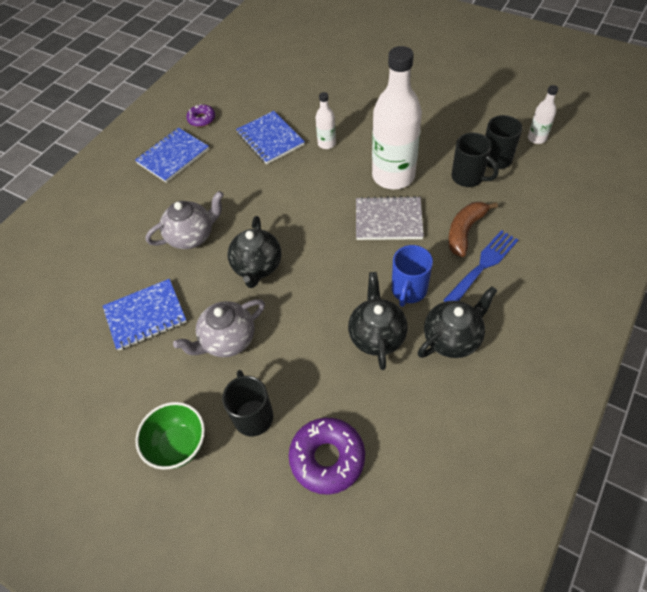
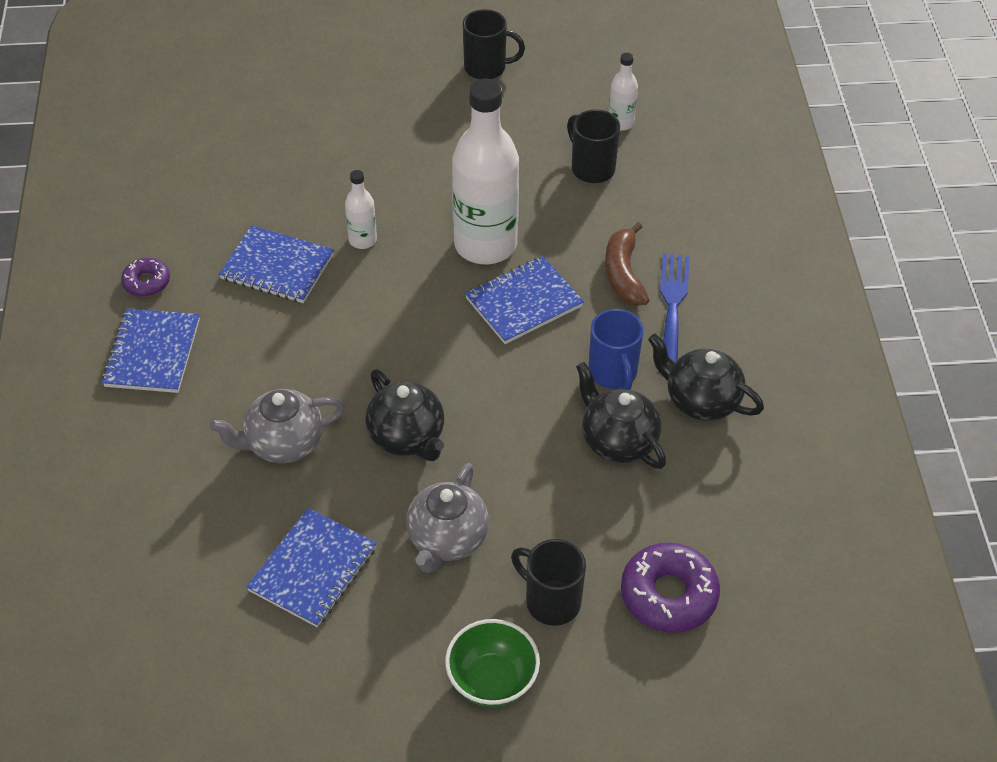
camera: 40 degrees left, 5 degrees down
(192, 236) = (283, 443): grey teapot -> grey teapot turned 135 degrees counterclockwise
(388, 220) = (523, 302): grey notebook -> blue notebook
(452, 338) = (701, 400): black teapot -> black teapot turned 75 degrees counterclockwise
(468, 177) = (577, 206): black mug -> black mug (486, 68)

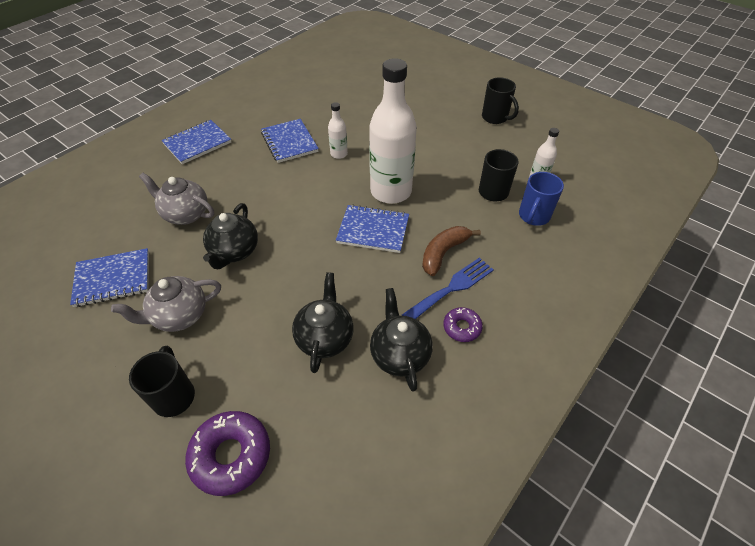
camera: 45 degrees right, 0 degrees up
(147, 282) = (235, 116): purple donut -> purple donut (462, 327)
(492, 681) = (90, 411): green bowl -> none
(613, 373) = (371, 299): blue mug -> blue mug (533, 216)

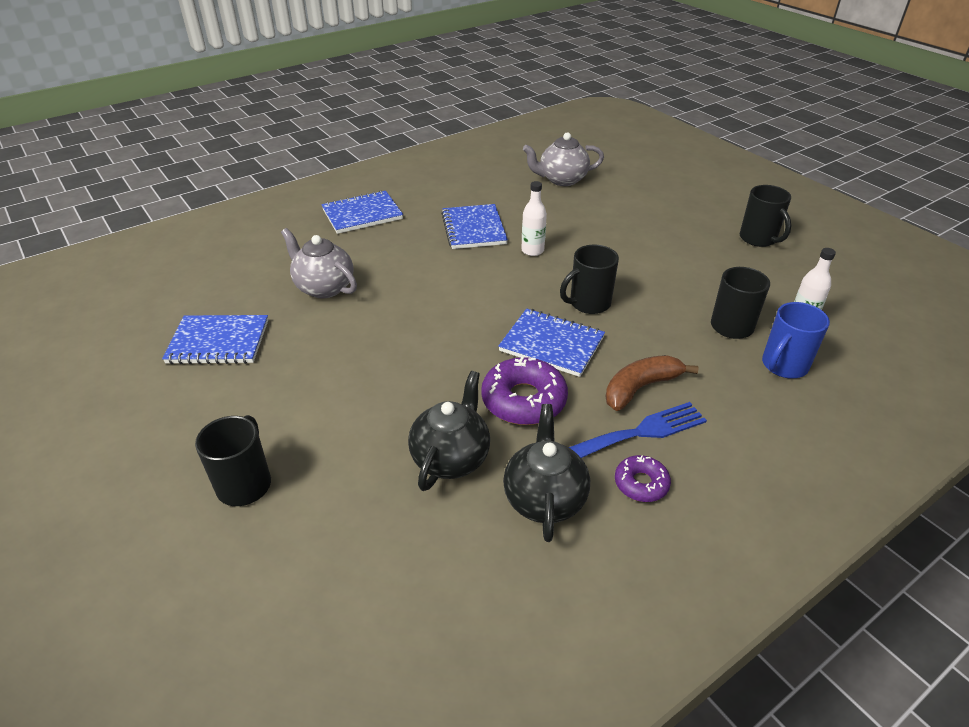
camera: 15 degrees right, 10 degrees down
(179, 316) = (280, 396): grey teapot -> grey teapot (562, 180)
(231, 455) = (290, 568): purple donut -> purple donut (524, 400)
(234, 252) = (368, 338): black teapot -> none
(391, 191) = (588, 303): white bottle -> black mug

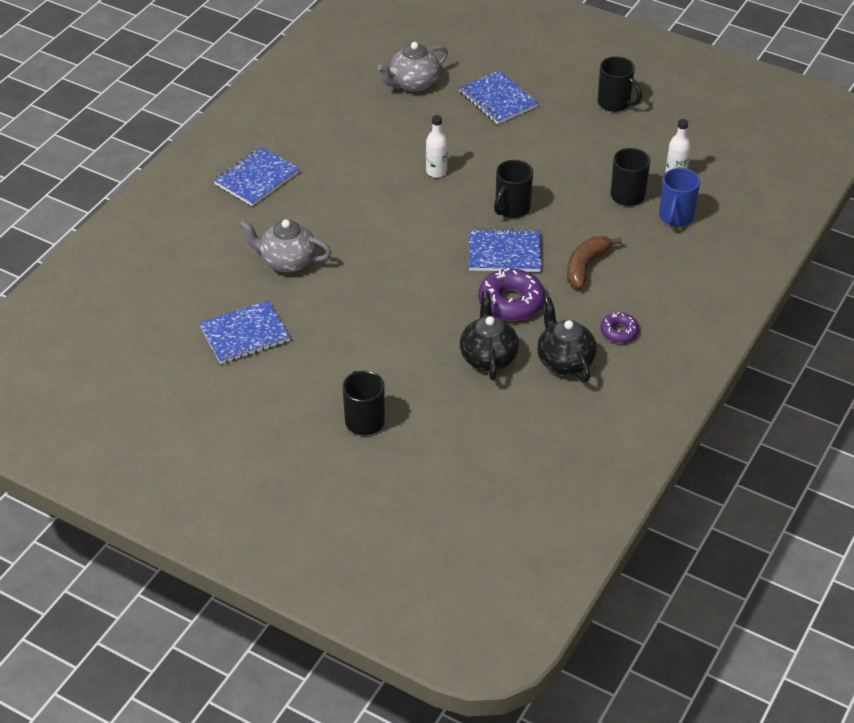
camera: 25 degrees left, 5 degrees up
(473, 229) = (370, 164): blue notebook -> blue notebook (498, 99)
(640, 432) = (602, 298): blue fork -> none

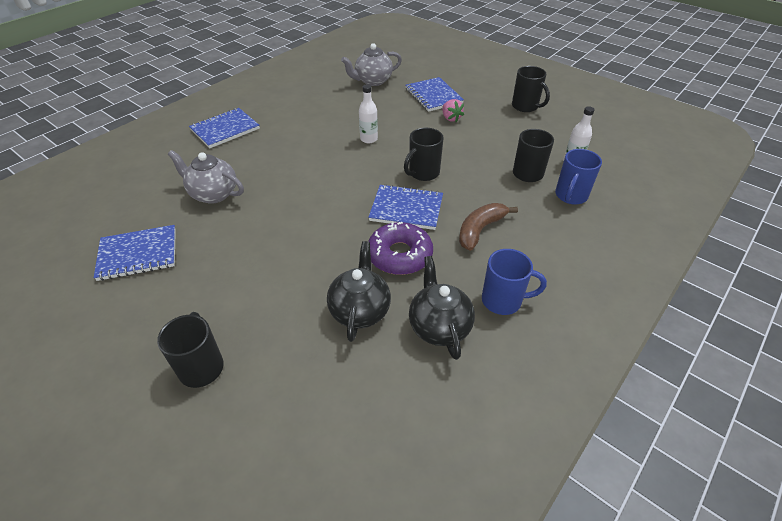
camera: 10 degrees right, 0 degrees up
(527, 131) = (451, 118): none -> pink strawberry
(619, 331) = (503, 300): purple donut -> blue mug

